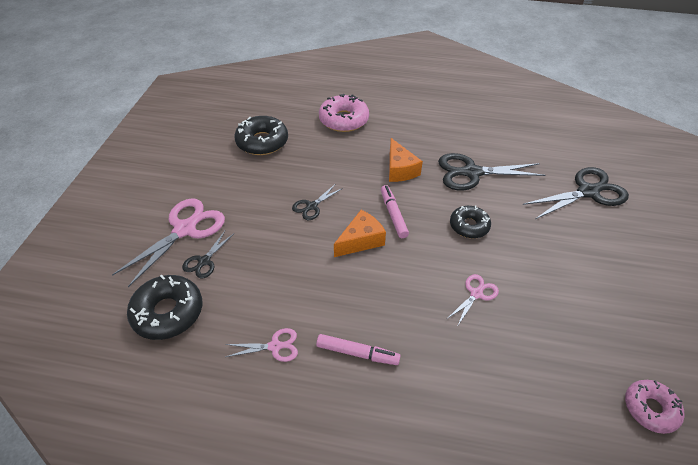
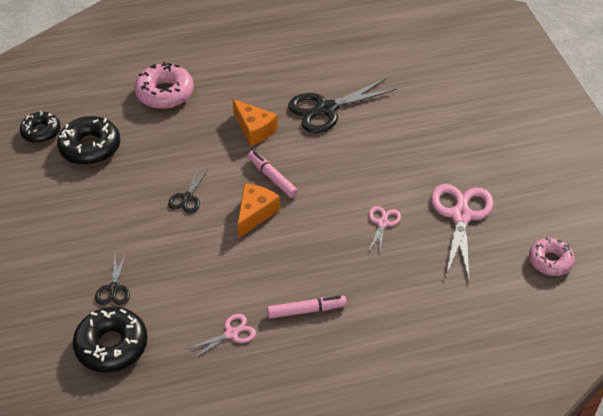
camera: 25 degrees left, 0 degrees up
(185, 229) = (71, 267): pink scissors -> pink scissors (460, 216)
(469, 226) = (348, 164): black donut -> black donut (41, 132)
(588, 192) = (440, 93): black scissors -> none

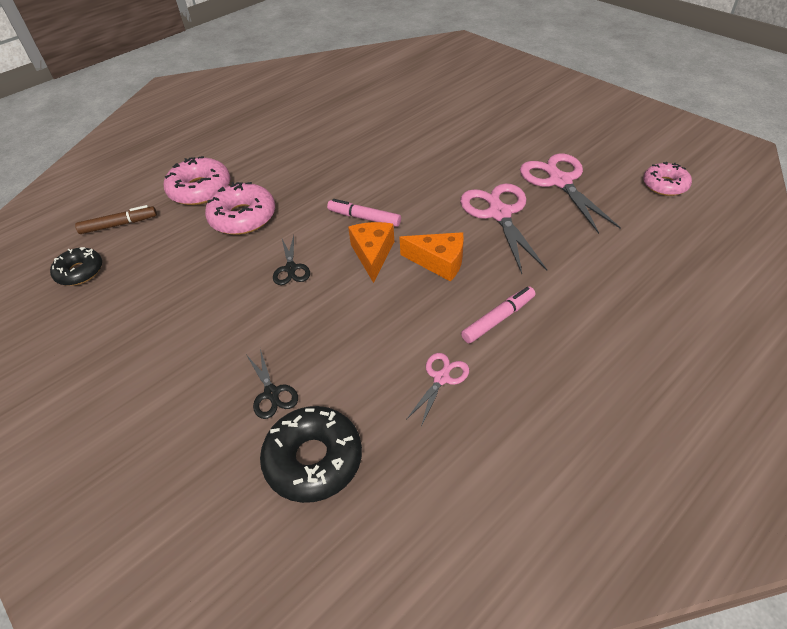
camera: 25 degrees left, 0 degrees up
(88, 101) = (119, 225): none -> brown marker
(90, 147) = (148, 265): black donut -> none
(181, 135) = (243, 217): none -> pink donut
(254, 129) = (314, 186): orange cheese -> orange cheese (439, 262)
(326, 109) = (369, 148): black scissors -> none
(382, 223) = (499, 214): pink scissors -> pink scissors, size x1.93

